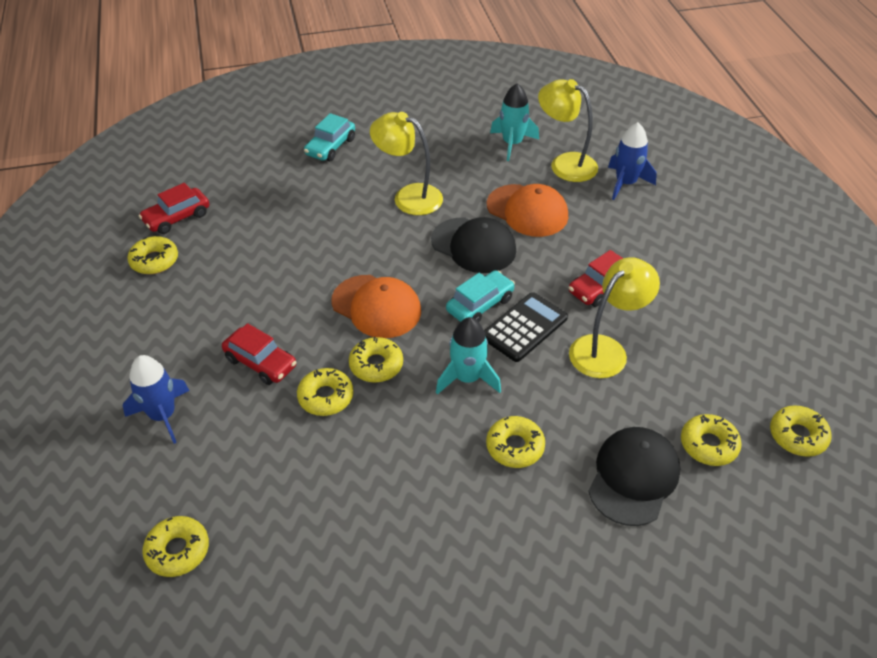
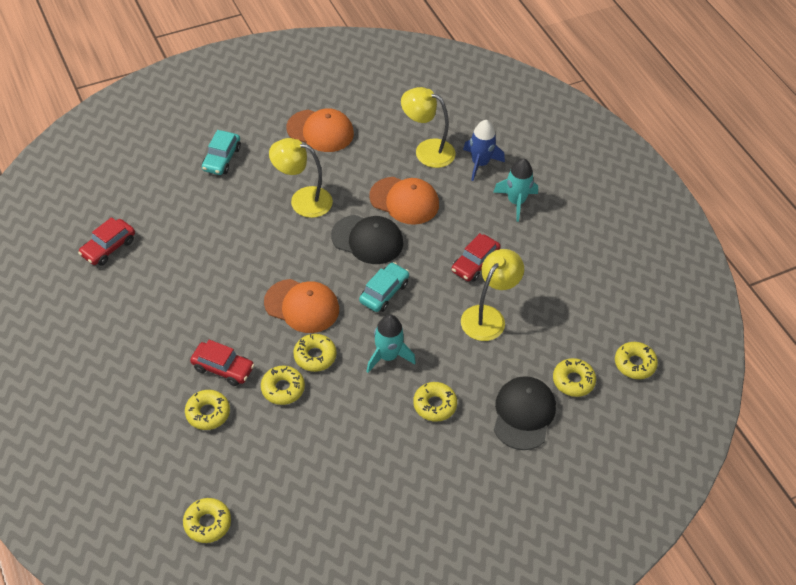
camera: 15 degrees left, 5 degrees up
(154, 261) = (103, 291): yellow donut -> yellow donut (208, 413)
(163, 415) = (159, 424): blue rocket -> none
(447, 132) = (320, 131): none -> orange cap
(512, 144) = (378, 136): turquoise rocket -> turquoise rocket (516, 202)
(524, 327) = (423, 307): black calculator -> none

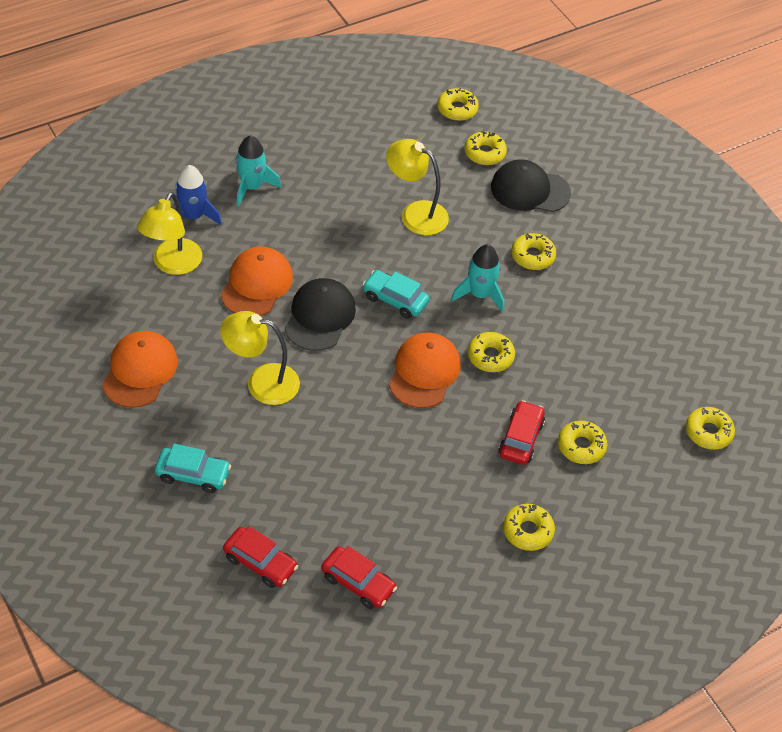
camera: 95 degrees left, 0 degrees up
(283, 388) = (537, 382): yellow donut -> yellow donut (528, 531)
(302, 200) = (262, 382): yellow lamp -> yellow lamp turned 90 degrees clockwise
(475, 263) = (345, 223): red car -> red car (260, 562)

